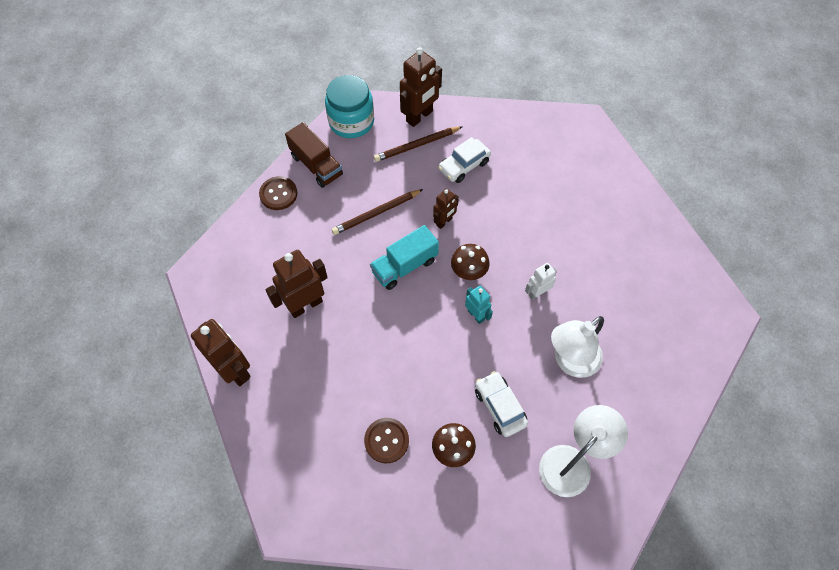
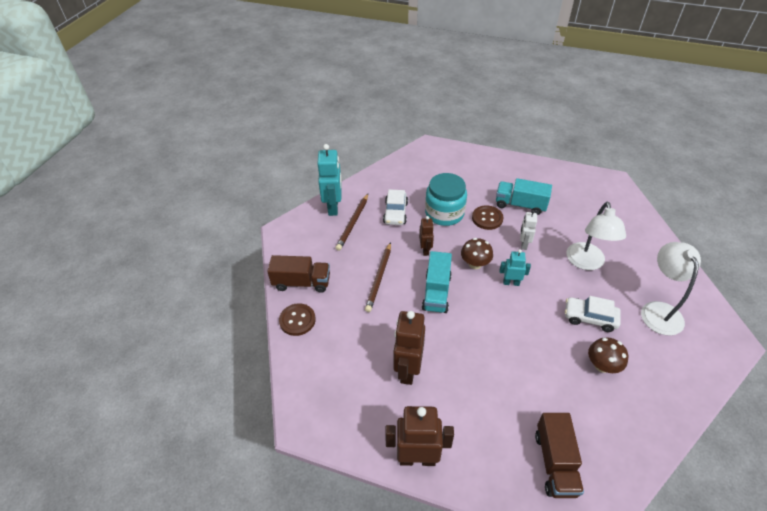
camera: 45 degrees left, 15 degrees down
(317, 471) = (555, 463): none -> brown truck
(351, 122) = (292, 241): turquoise jar -> turquoise jar (444, 213)
(386, 441) = (565, 399): brown button -> brown button (487, 218)
(419, 116) = (333, 207): brown robot -> turquoise robot
(589, 254) = (520, 205): none -> turquoise truck

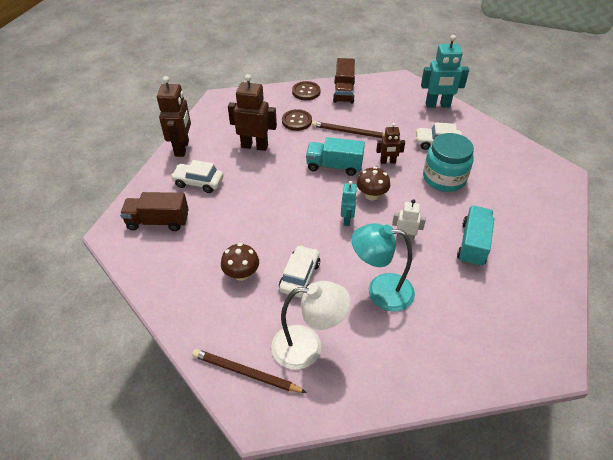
camera: 90 degrees right, 0 degrees up
(353, 223) = (418, 117): brown pencil -> brown pencil (246, 373)
(480, 426) = (198, 182): none -> white car
(487, 218) = (442, 211): brown button -> brown button (296, 121)
(586, 263) = (380, 291): white lamp -> turquoise lamp

